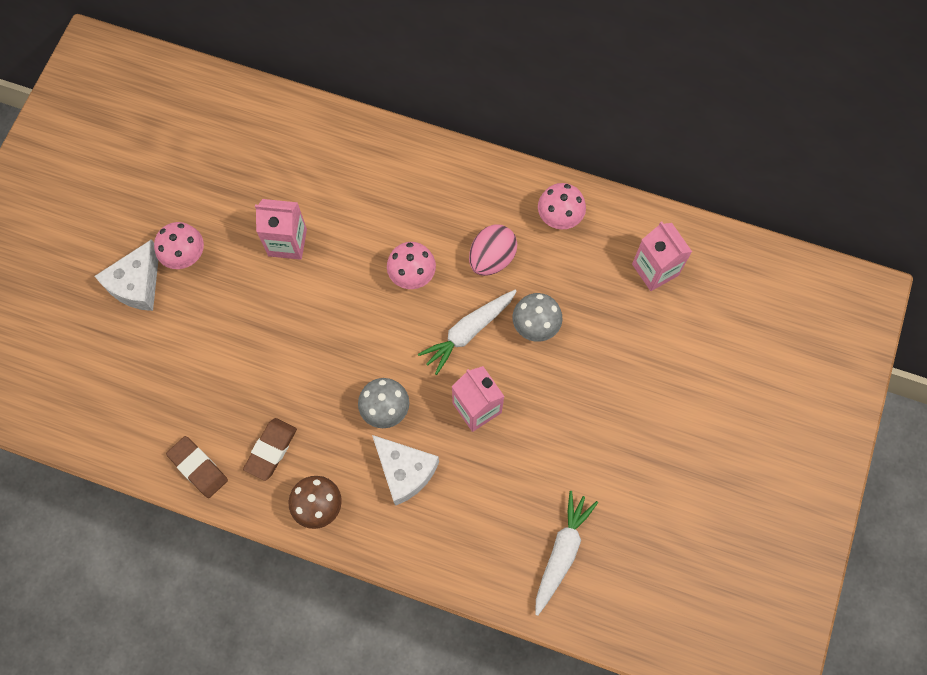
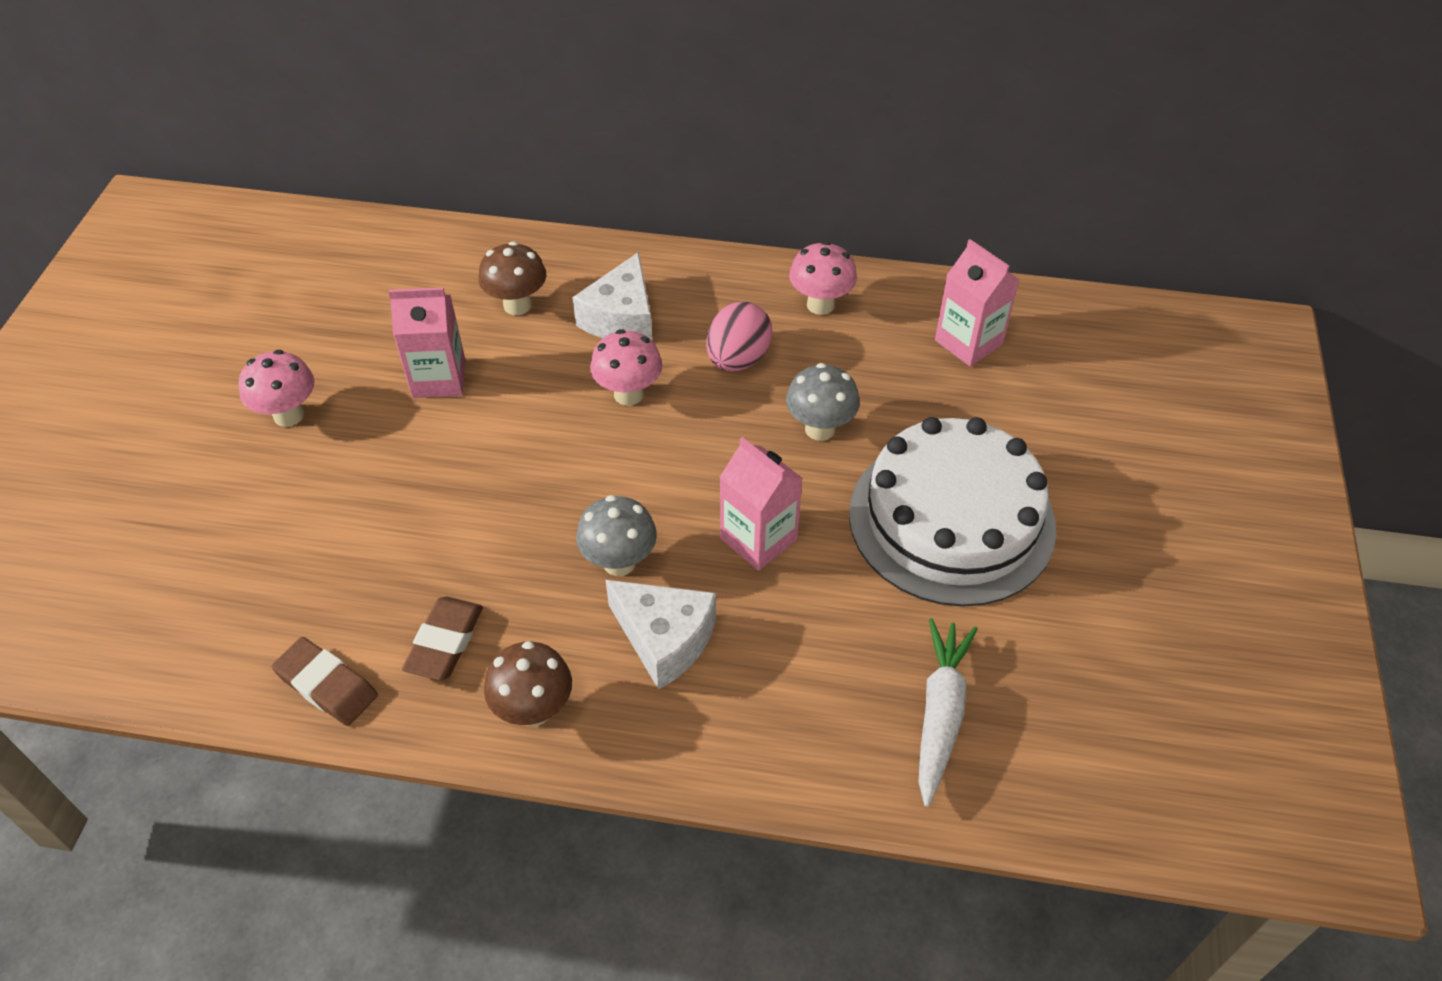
camera: 10 degrees left, 20 degrees down
(137, 284) = (214, 457): white cheese -> white cheese (621, 318)
(347, 185) = (517, 305): none -> brown mushroom
(468, 332) = (724, 448): white carrot -> none
(605, 414) = (951, 519): none -> white cake

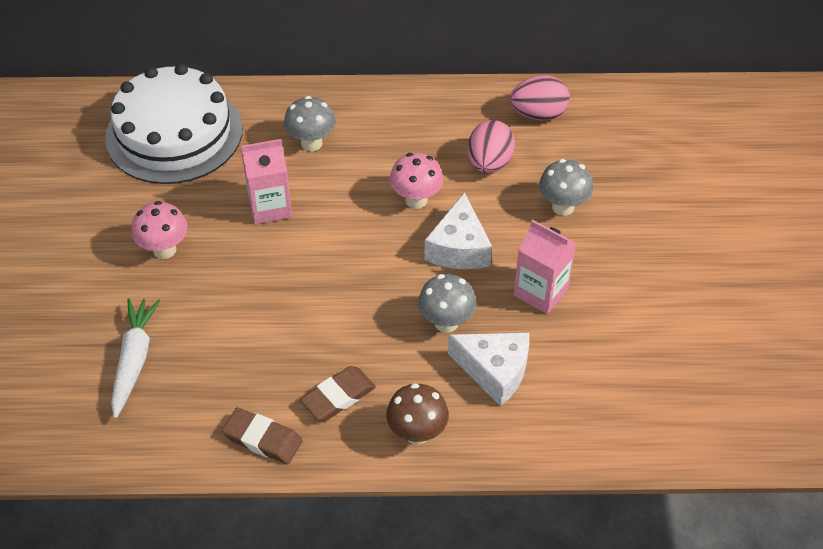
camera: 10 degrees left, 0 degrees up
(445, 642) = (338, 396): brown eraser -> brown eraser turned 45 degrees clockwise
(517, 305) = (311, 143): brown mushroom -> grey mushroom
(621, 318) = (393, 143): white cheese -> white cheese (459, 248)
(820, 305) = (538, 114): pink mushroom -> pink egg
(940, 714) = (697, 393): white carrot -> white carrot (134, 360)
(951, 519) = (672, 259): white cake -> white cake (174, 133)
(968, 342) = (653, 129): pink carton -> none

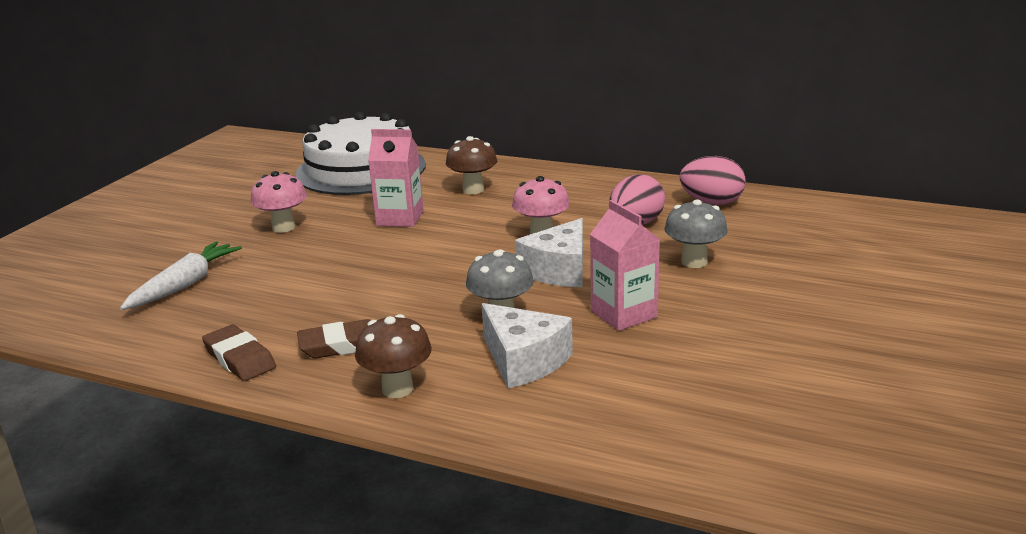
camera: 25 degrees right, 25 degrees down
(311, 143) = (473, 190): grey mushroom -> brown mushroom

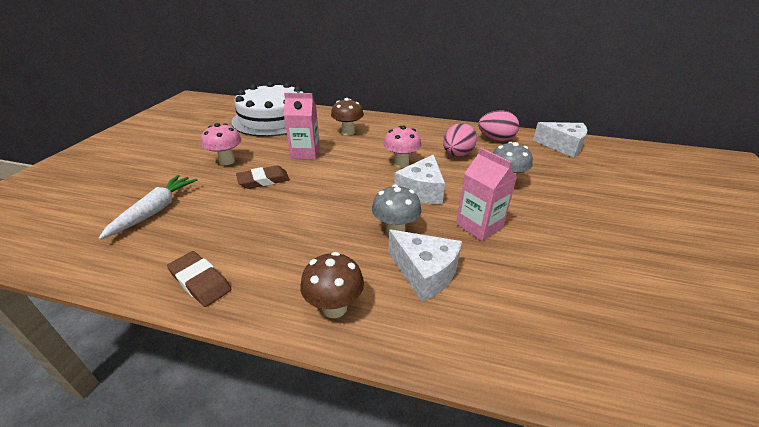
camera: 10 degrees left, 10 degrees up
(342, 345) = (282, 263): brown eraser -> brown eraser (263, 180)
(820, 214) = (562, 146): none -> white cheese

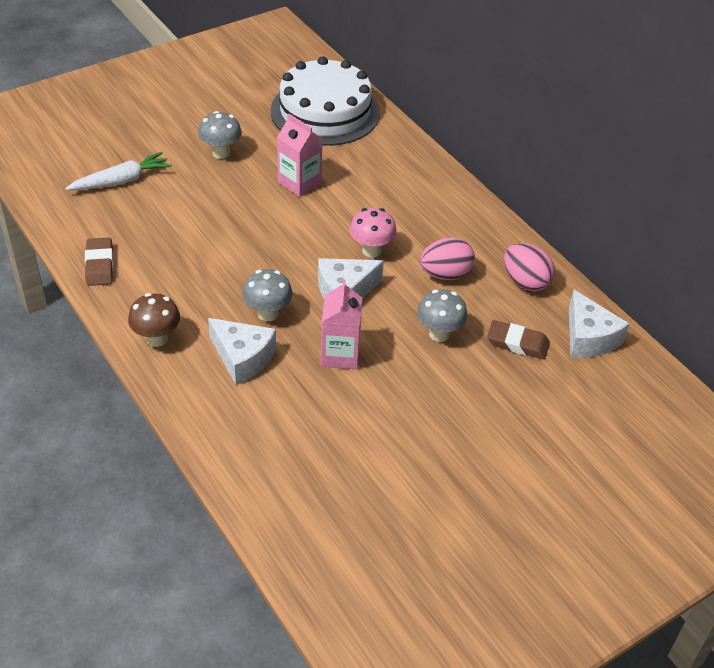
camera: 40 degrees right, 10 degrees up
(227, 161) = (221, 153): pink mushroom -> grey mushroom
(263, 180) = (227, 196): brown eraser -> brown eraser (517, 343)
(348, 132) = (376, 176): brown mushroom -> none
(424, 273) = (242, 358): white cheese -> white cheese turned 45 degrees counterclockwise

